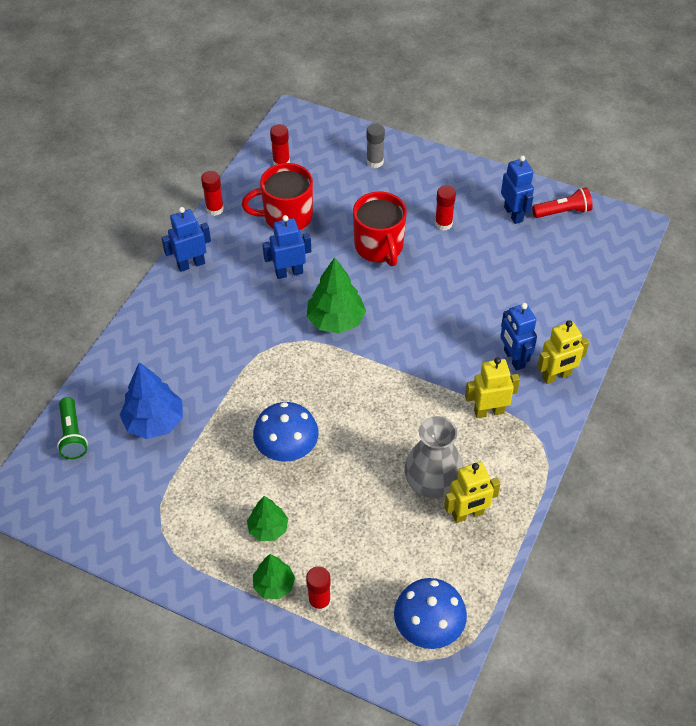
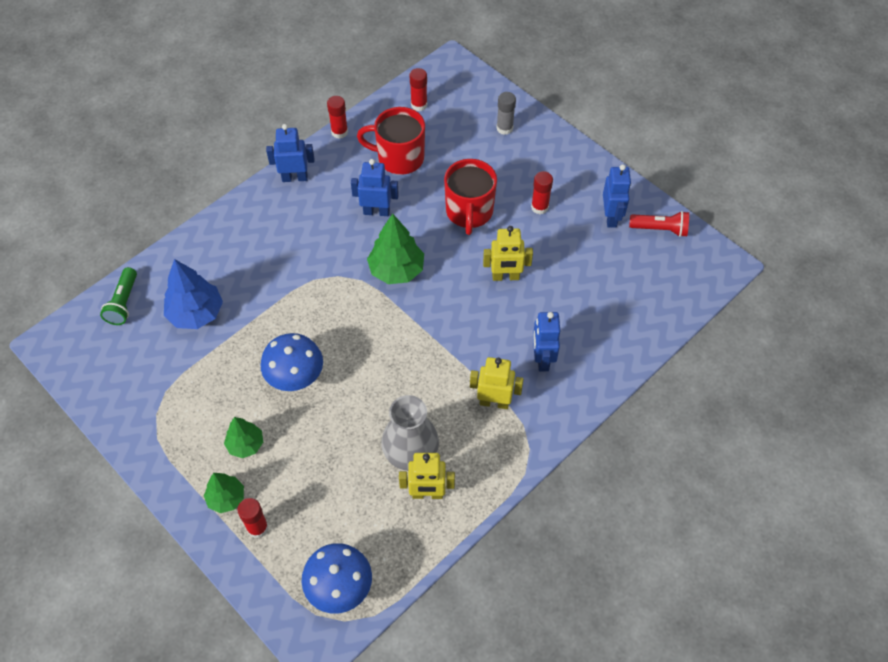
camera: 20 degrees right, 5 degrees up
(556, 376) = (574, 389): yellow robot -> yellow robot (505, 277)

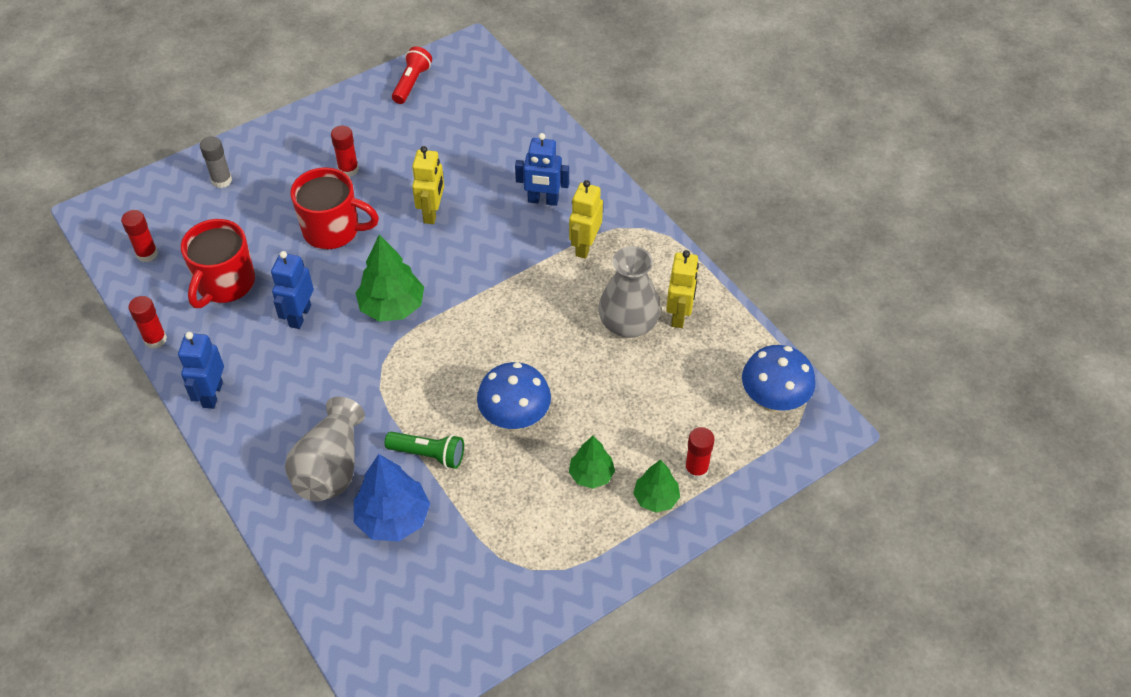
camera: 80 degrees left, 5 degrees down
(123, 303) = (350, 604): green flashlight -> green flashlight (428, 454)
(237, 264) = (331, 467): none -> grey vase
(611, 217) = (383, 116): blue robot -> none

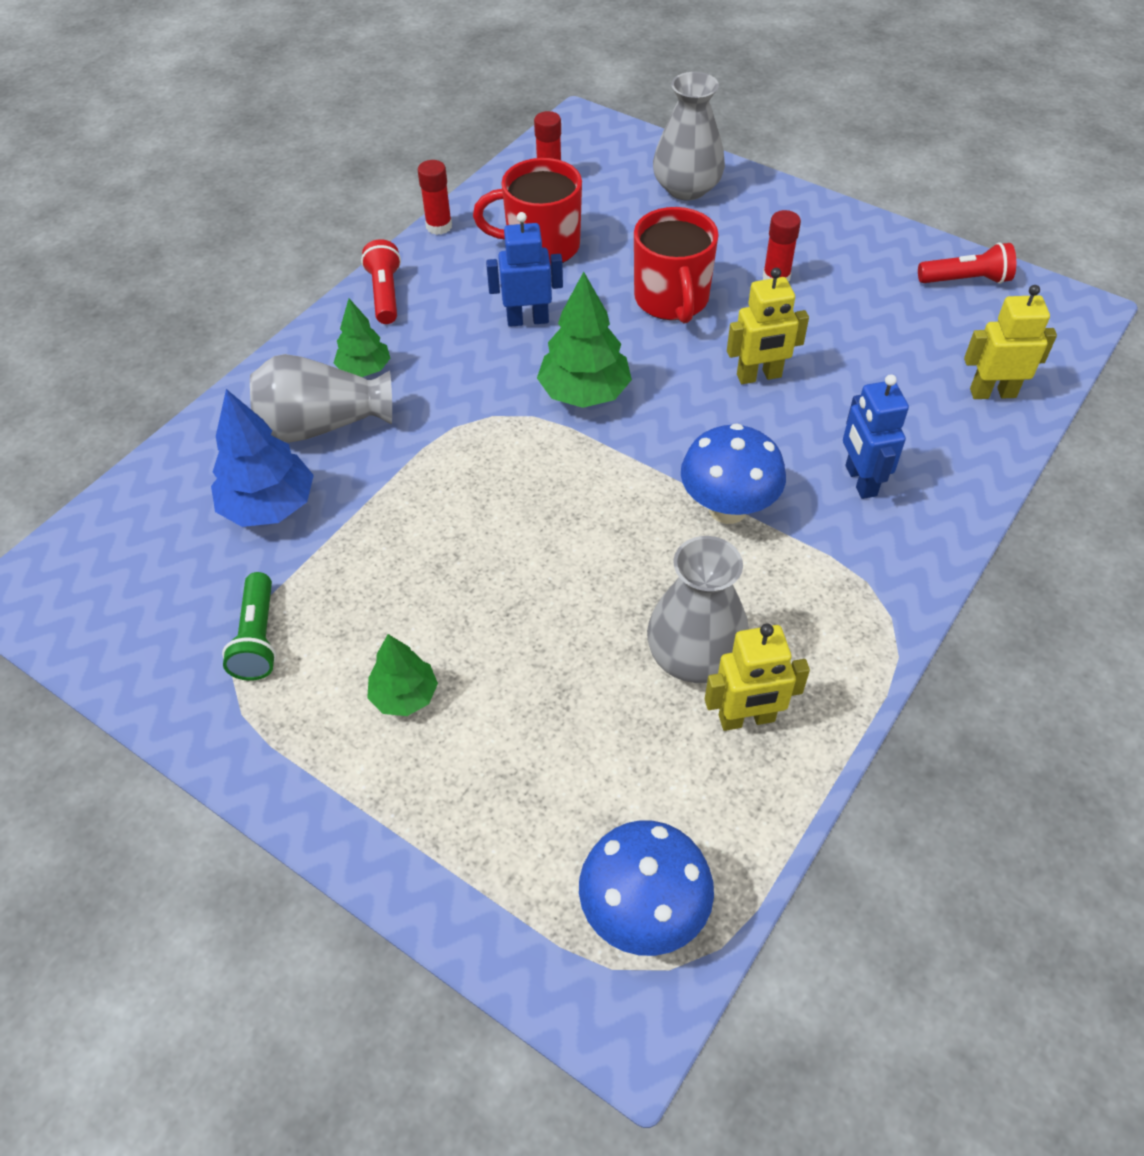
camera: 70 degrees right, 0 degrees up
(212, 394) = (385, 294): blue robot -> red flashlight
(222, 180) = (686, 188): grey glue stick -> grey vase
(428, 454) = (373, 507): green flashlight -> green flashlight (258, 638)
(515, 418) = (465, 576): blue mushroom -> blue mushroom (727, 509)
(585, 246) = (807, 556): yellow robot -> yellow robot (992, 393)
(656, 498) = (391, 792): green tree -> green tree (364, 369)
(696, 470) = (462, 832): red glue stick -> none

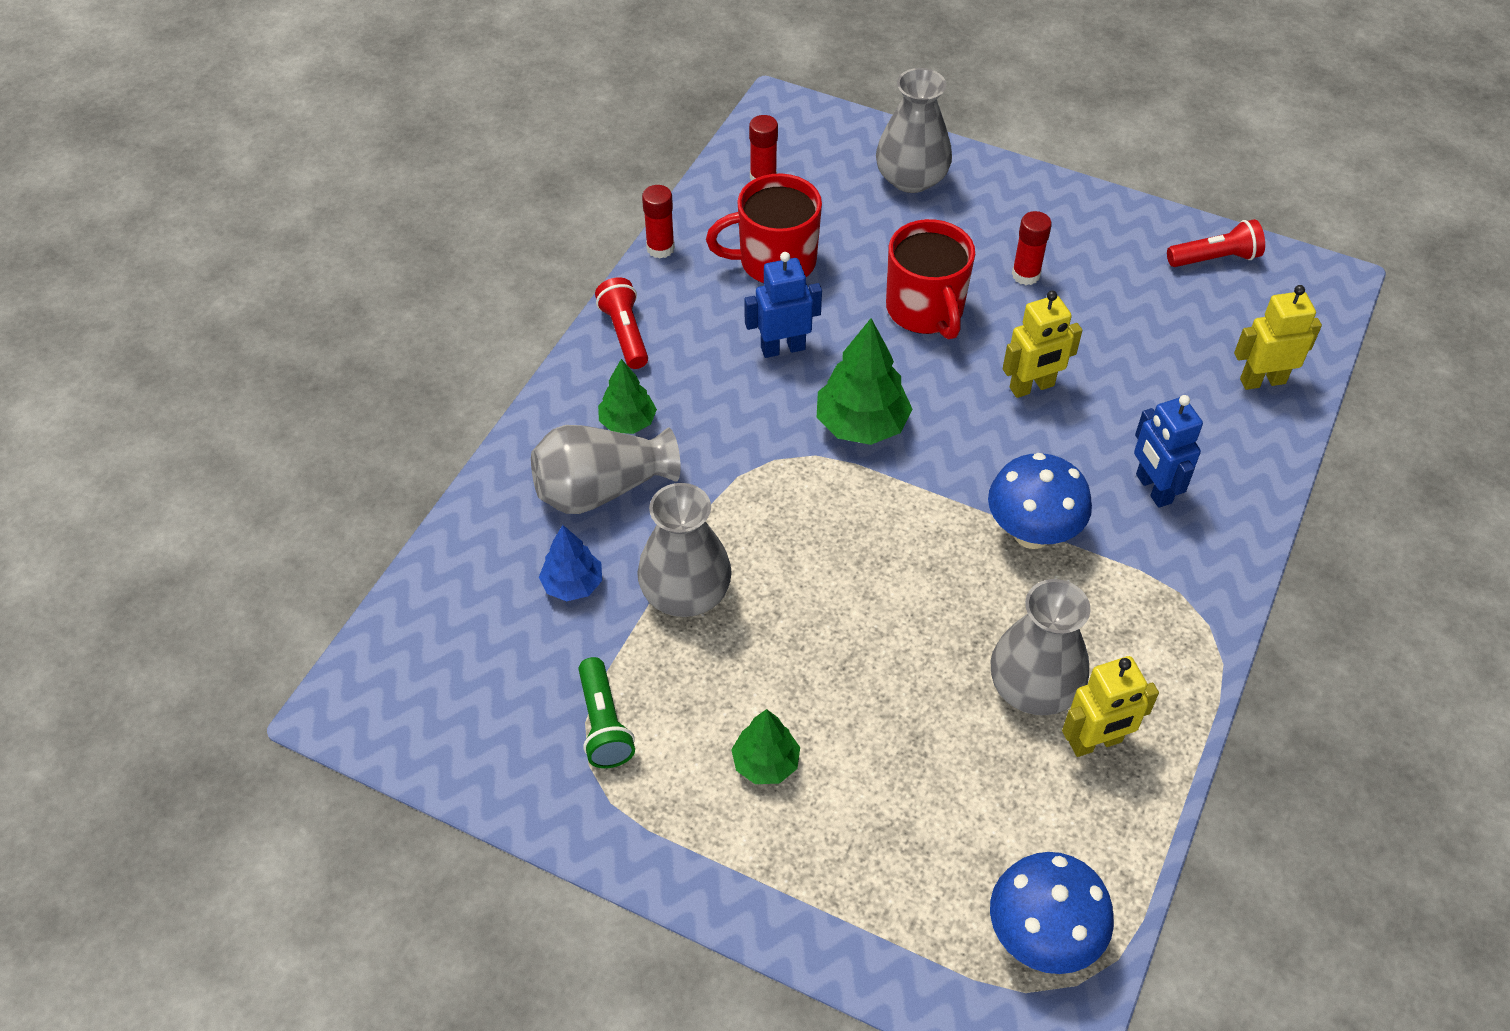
camera: 10 degrees left, 0 degrees up
(269, 506) = (573, 584): blue tree -> blue tree, size x0.62
(373, 526) = (685, 592): none -> grey vase

